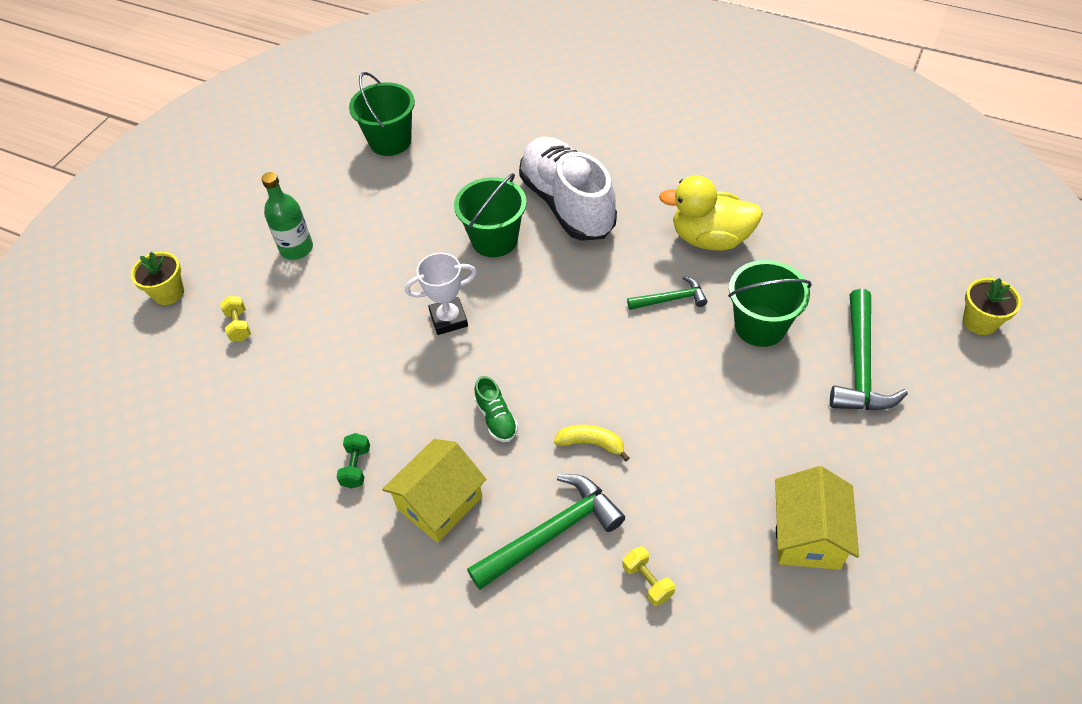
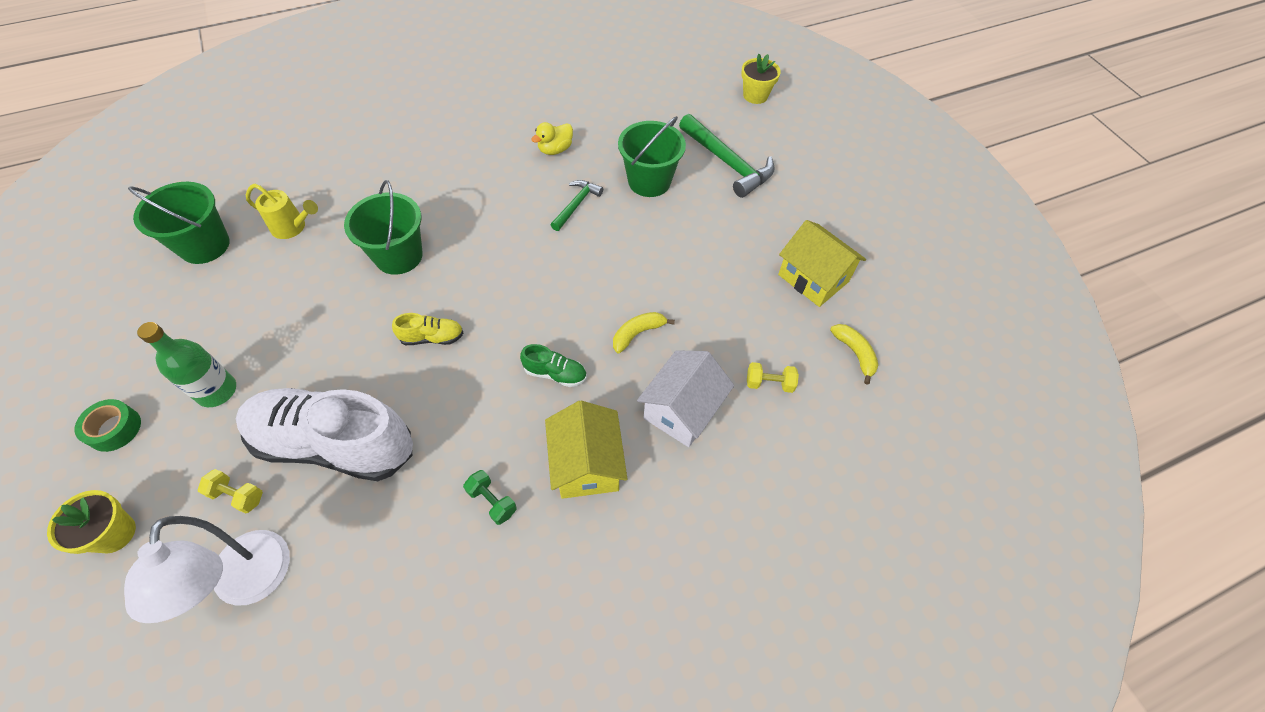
camera: 55 degrees left, 5 degrees up
(190, 385) = (250, 584): none -> white lamp
(229, 229) = (114, 429): none -> green tape
(448, 319) = (432, 337): white trophy -> yellow shoe
(452, 166) = (292, 227): none -> yellow watering can
(552, 533) = (682, 410): green hammer -> white house
(567, 204) = (426, 193): white shoe -> white shoe (335, 444)
(710, 238) = (555, 149): yellow duck -> yellow duck, size x0.53
(759, 633) = (855, 353): none -> yellow banana

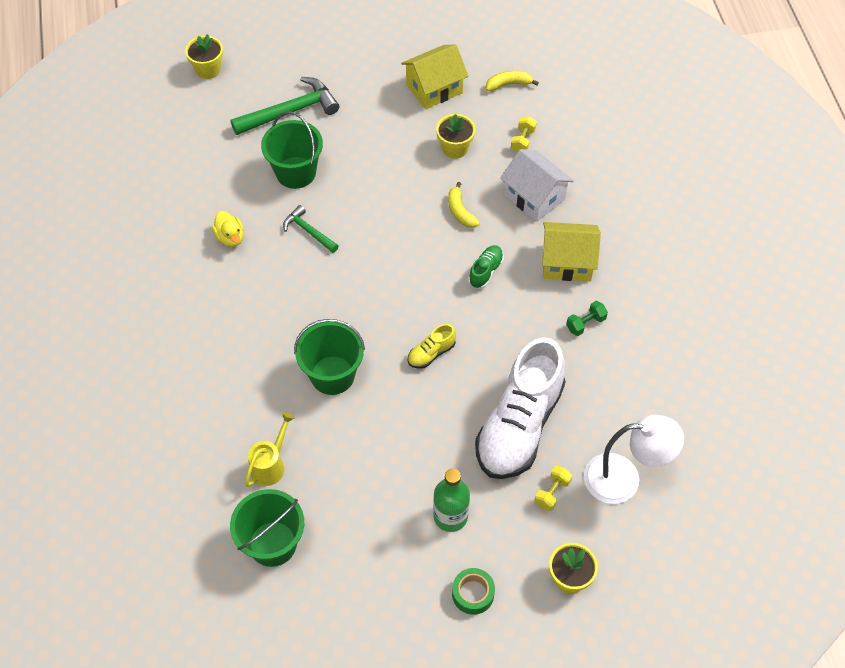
camera: 75 degrees left, 0 degrees up
(432, 337) = (431, 353): yellow shoe -> yellow shoe turned 135 degrees counterclockwise
(730, 313) = (455, 148): none -> yellow flower pot

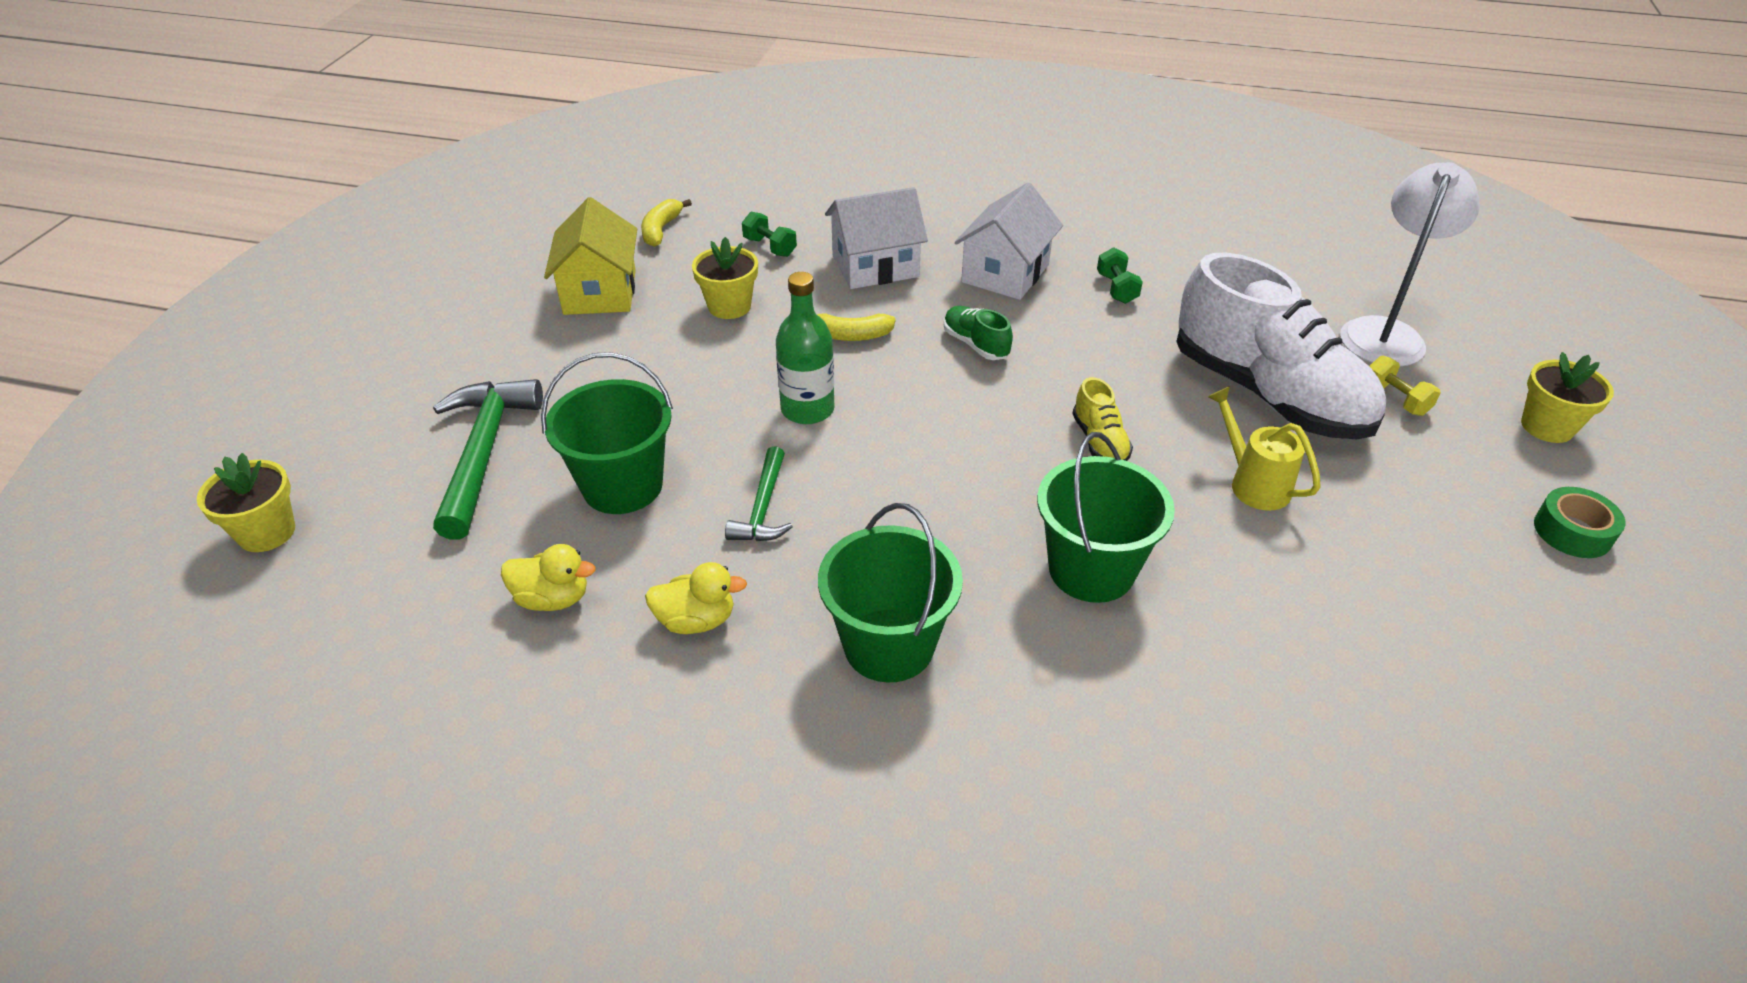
camera: 65 degrees left, 15 degrees down
(219, 183) = (553, 598): none -> yellow duck
(270, 465) = (1263, 720): yellow watering can -> yellow watering can (1253, 483)
(273, 543) = (1448, 771): green bucket -> green bucket (889, 645)
(308, 231) = (763, 508): green hammer -> green hammer turned 60 degrees counterclockwise
(450, 516) = (1421, 513): green bottle -> green bottle (807, 409)
(522, 140) = (770, 247): yellow dumbbell -> green dumbbell
(567, 262) = (1005, 273): yellow house -> white house

